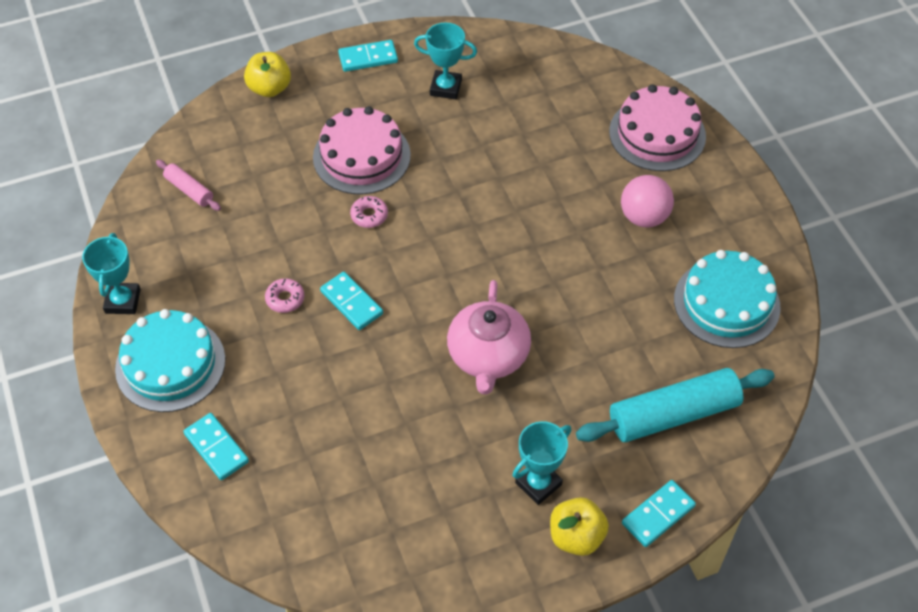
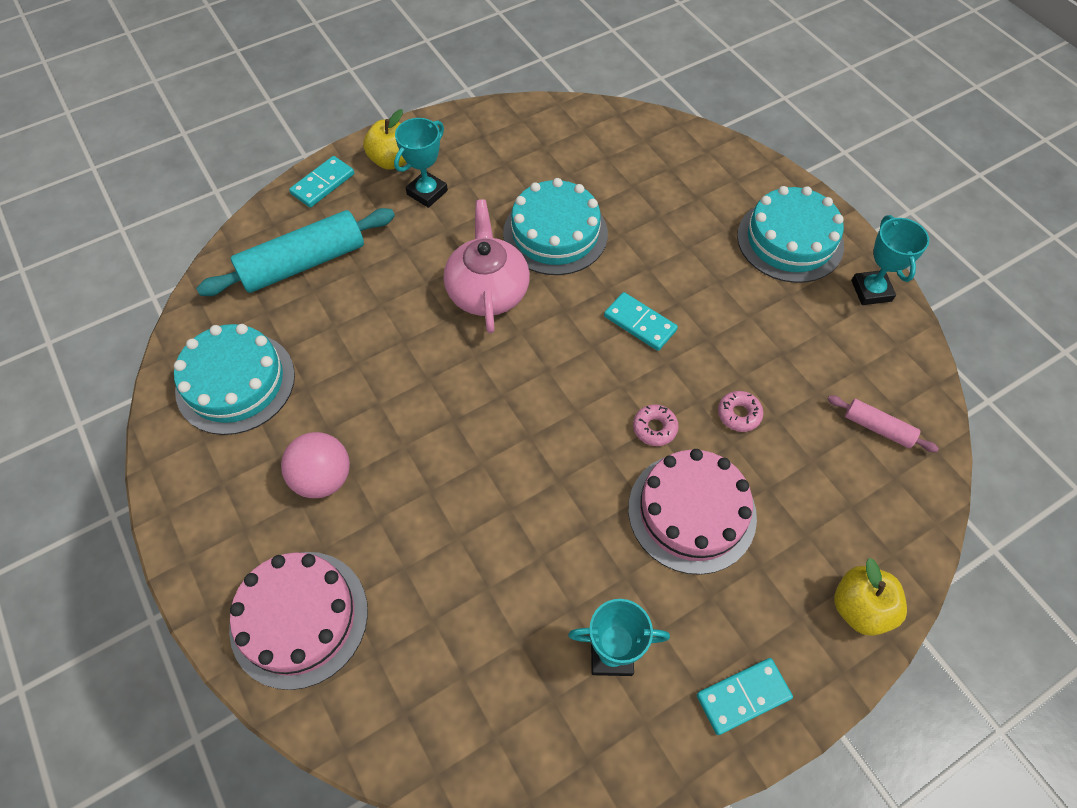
camera: 170 degrees right, 5 degrees up
(216, 448) = (712, 181): turquoise domino -> none
(285, 299) = (709, 317): pink donut -> pink donut (739, 414)
(407, 409) = (555, 233): none -> turquoise cake

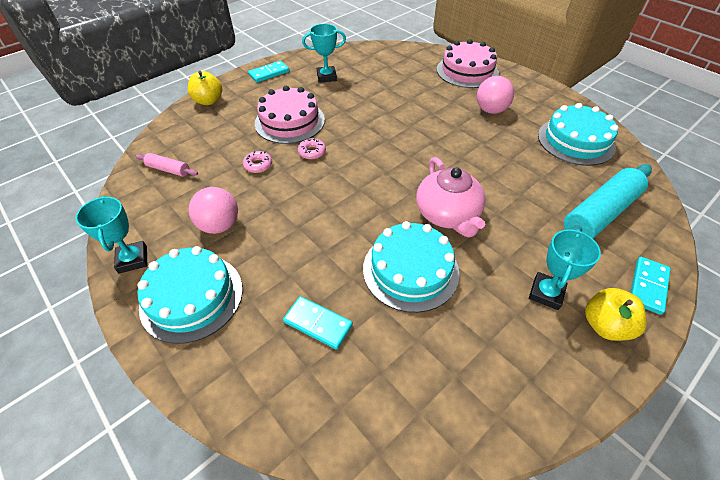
camera: 170 degrees right, 10 degrees down
(639, 323) = (327, 208): turquoise domino -> turquoise domino (318, 323)
(777, 320) = (220, 225): none -> pink ball

